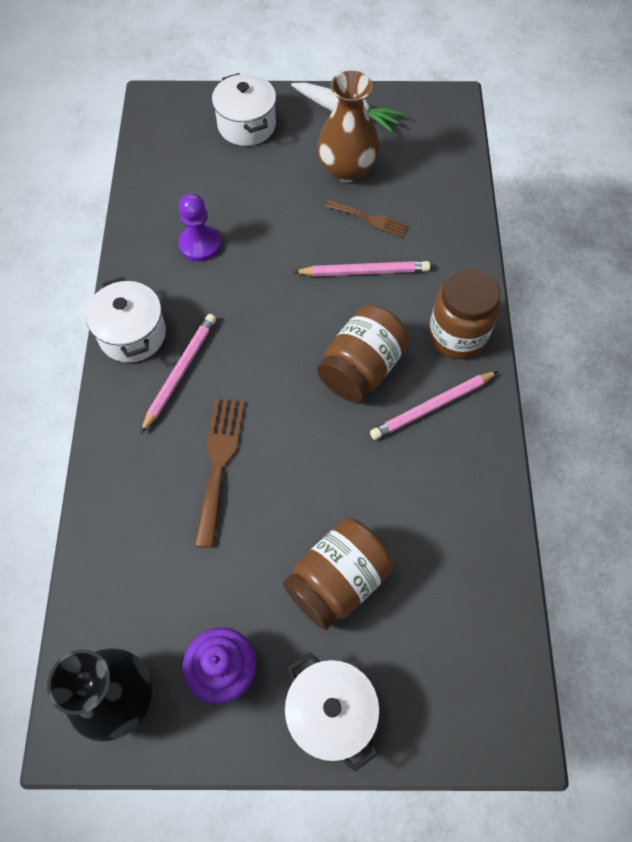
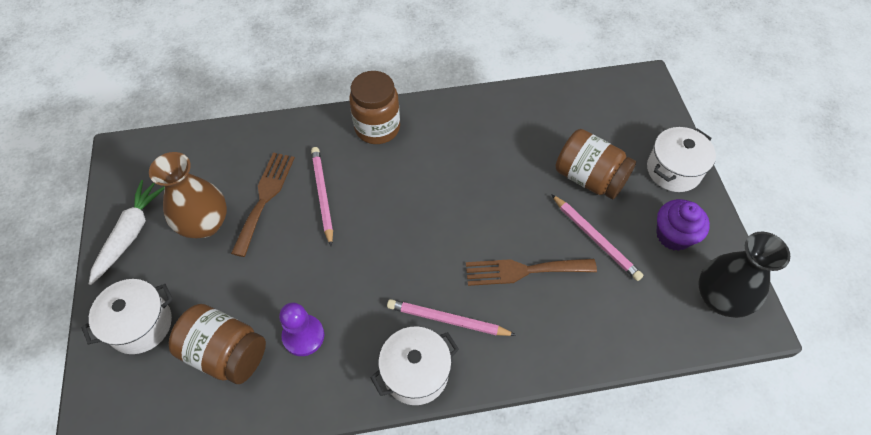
camera: 100 degrees left, 5 degrees down
(361, 368) = (418, 185): brown jar -> brown jar (226, 353)
(370, 219) = (265, 198): brown fork -> brown fork, size x1.60
(432, 407) = (442, 138): pink pencil -> pink pencil (595, 239)

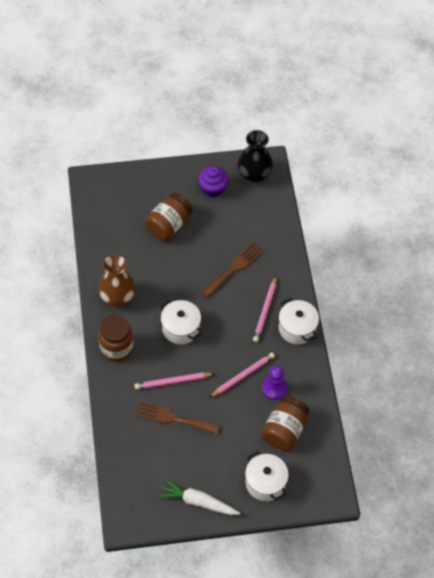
camera: 90 degrees left, 0 degrees up
(205, 224) = (192, 454): brown vase -> brown vase (117, 297)
(524, 270) = (234, 268): brown fork -> brown fork turned 135 degrees counterclockwise
(595, 239) = (213, 228): pink pencil -> pink pencil (243, 375)
(673, 170) = (165, 179): white pot -> white pot (181, 328)

